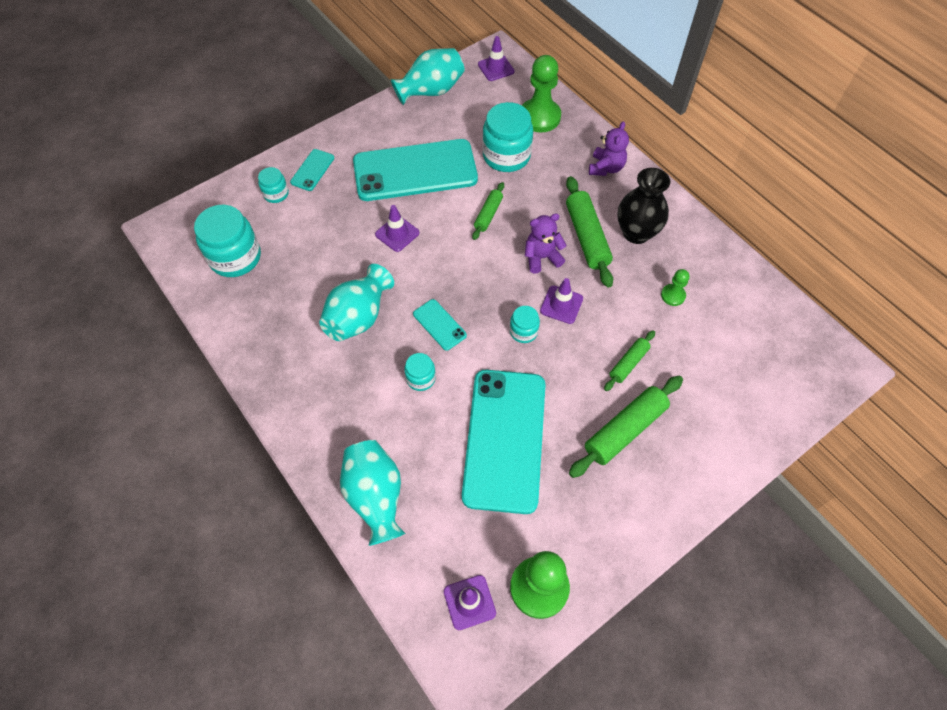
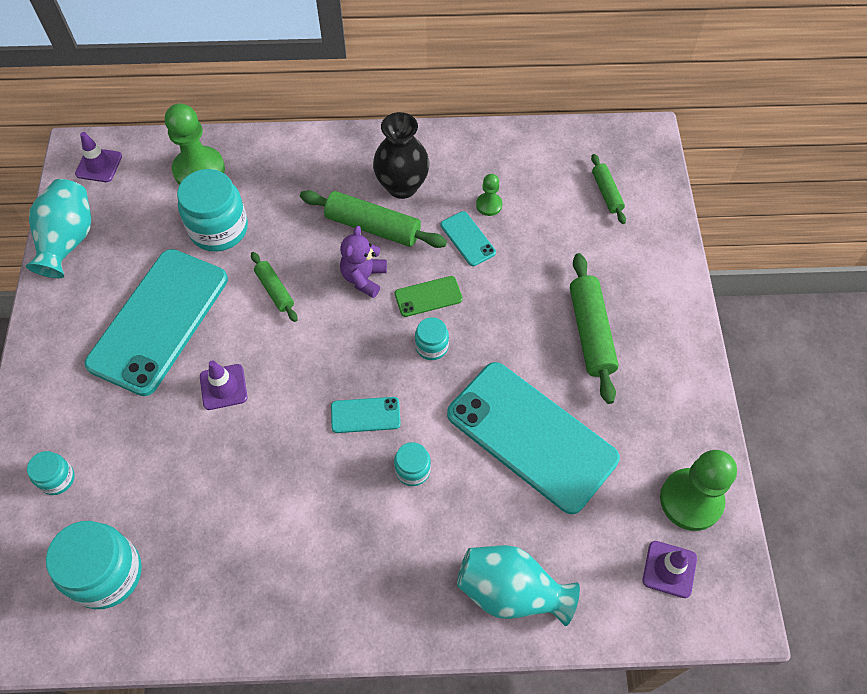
camera: 55 degrees left, 0 degrees up
(312, 170) = (60, 421): turquoise phone -> turquoise phone (467, 239)
(359, 317) = (294, 486): turquoise vase -> none
(561, 305) = (428, 296): purple traffic cone -> green phone
(606, 168) = (310, 159): purple teddy bear -> none
(628, 363) = (529, 285): green rolling pin -> green rolling pin (606, 193)

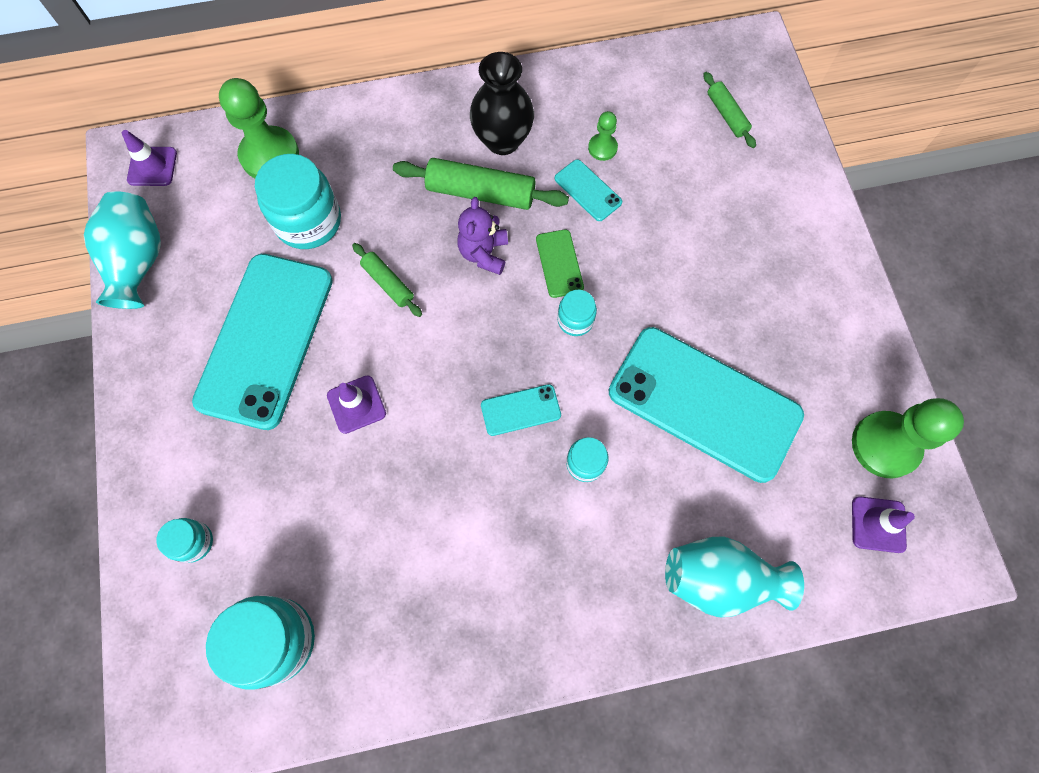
camera: 10 degrees left, 10 degrees up
(428, 296) = (559, 263): green phone -> green phone turned 75 degrees counterclockwise
(590, 333) = (742, 277): green rolling pin -> none

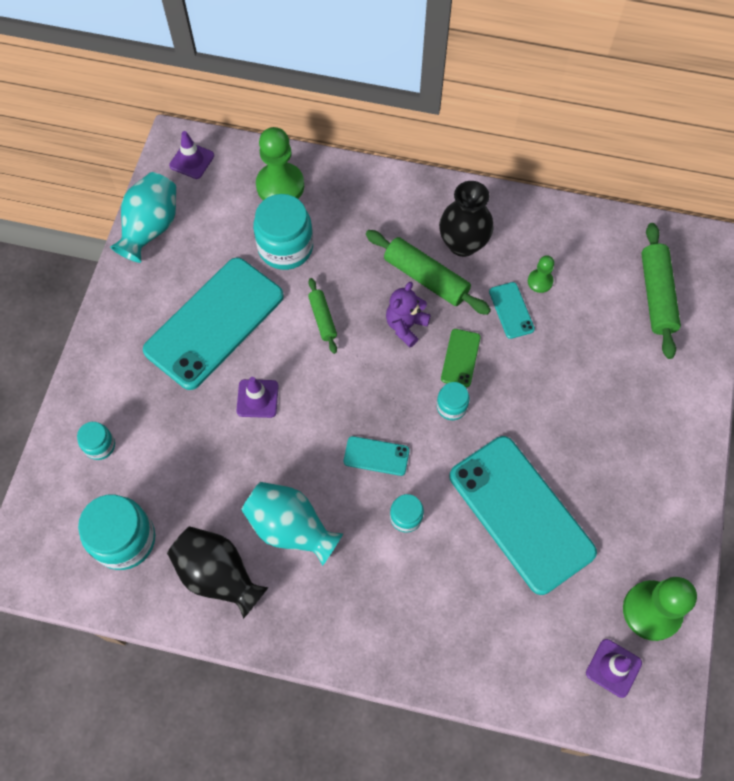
camera: 25 degrees right, 5 degrees down
(407, 628) = (218, 575): none -> black vase
(719, 579) = (465, 649): turquoise vase -> turquoise vase (291, 528)
(726, 115) = (656, 295): green rolling pin -> green rolling pin, size x1.75

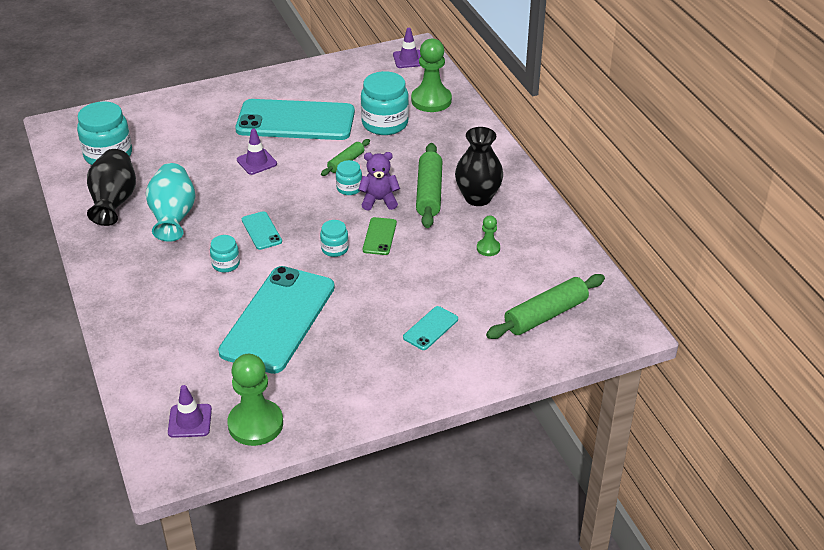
camera: 55 degrees right, 25 degrees down
(100, 446) = (164, 117): turquoise jar -> turquoise jar (349, 188)
(151, 228) = (339, 67): turquoise vase -> none
(460, 358) = (379, 236): green phone -> green phone turned 60 degrees counterclockwise
(511, 310) = (446, 244): turquoise phone -> turquoise phone (430, 328)

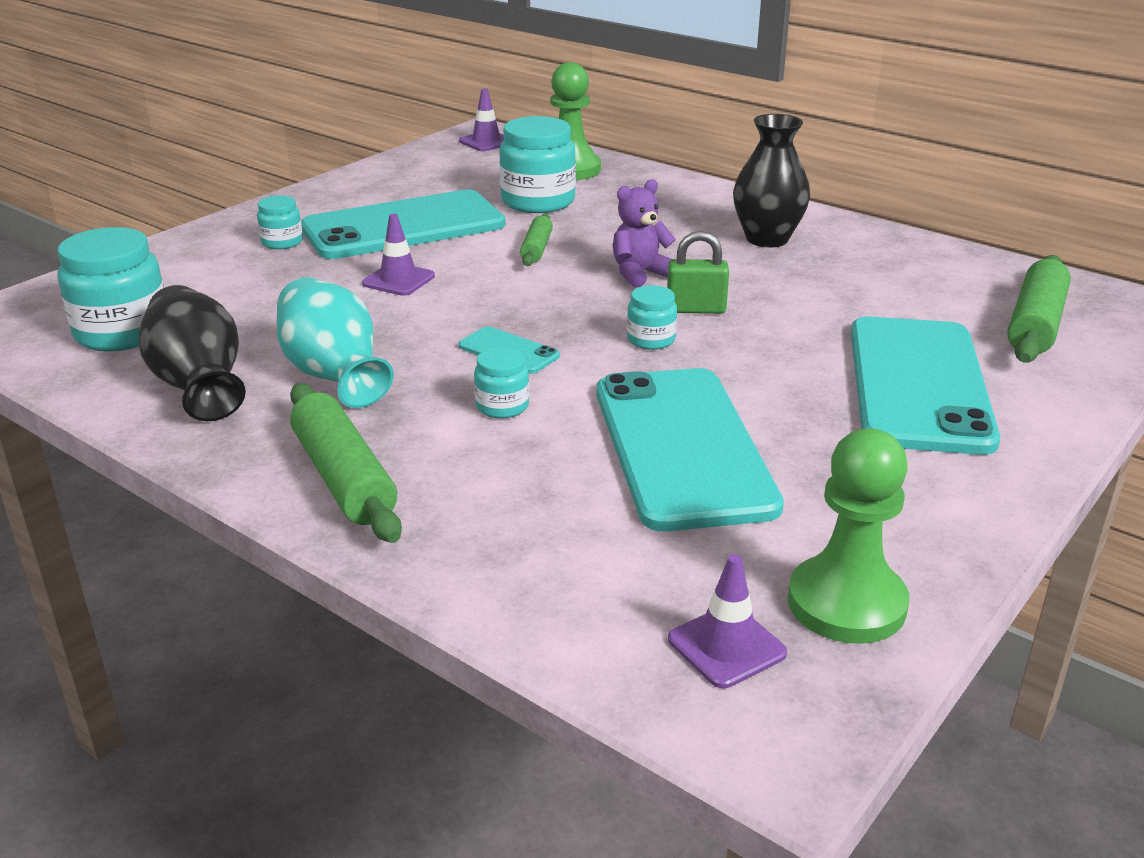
camera: 30 degrees left, 10 degrees down
(349, 188) = (579, 272): turquoise jar -> turquoise jar (282, 242)
(379, 236) = (696, 309): green phone -> green padlock
(429, 193) = (697, 250): green rolling pin -> green rolling pin (343, 478)
(430, 328) = (918, 384): turquoise phone -> turquoise phone, size x2.39
(488, 248) = (857, 281): green pawn -> none

